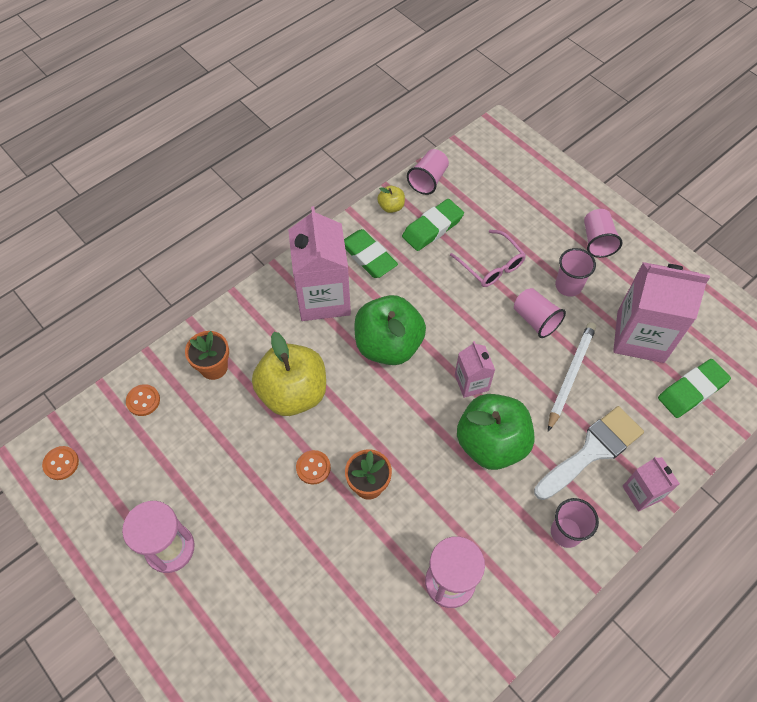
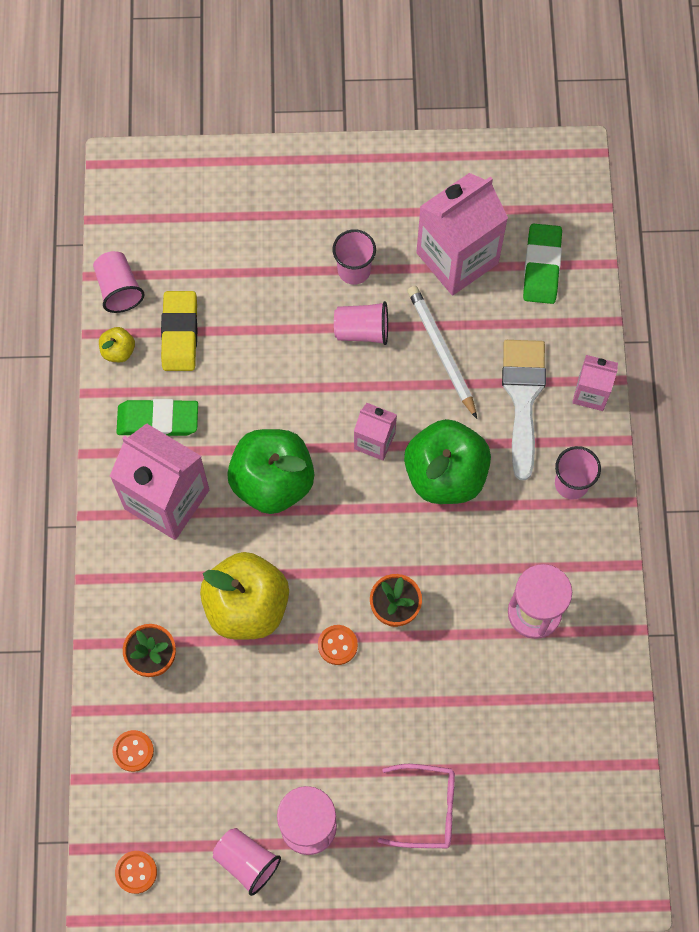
camera: 50 degrees left, 10 degrees up
(432, 228) = (180, 333): green eraser -> yellow eraser
(491, 265) = (270, 317): pink glasses -> pink glasses (426, 808)
(597, 241) = (331, 201): pink cup -> pink cup (246, 861)

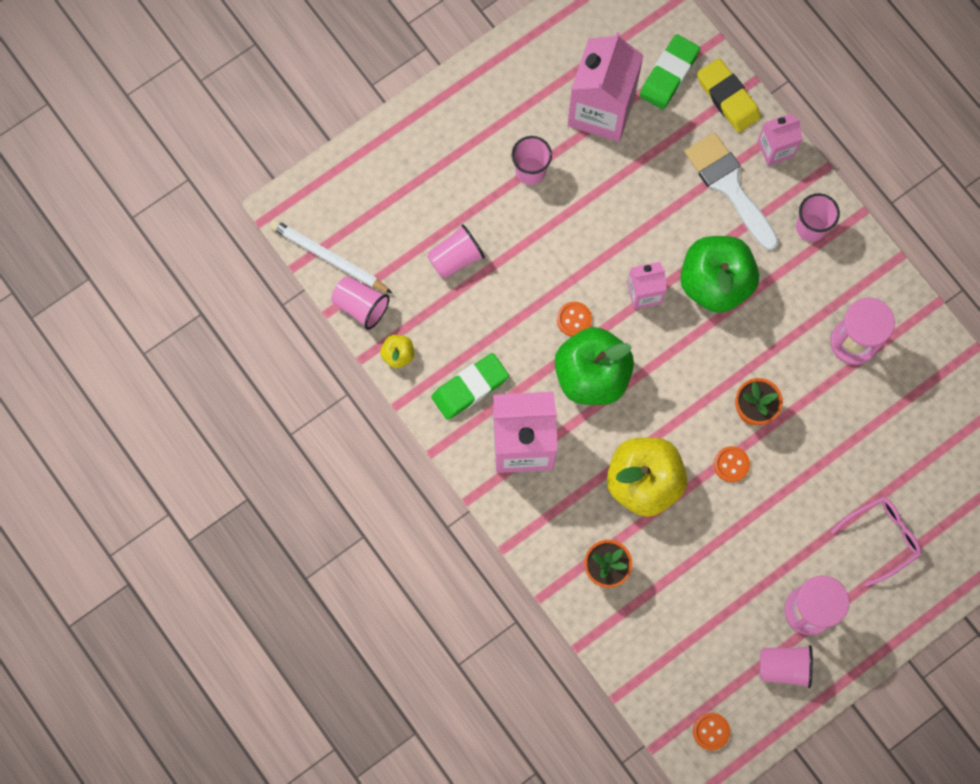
camera: 35 degrees left, 5 degrees up
(133, 751) = (642, 646): orange button -> orange button (574, 319)
(180, 333) = (435, 309): yellow eraser -> yellow eraser (728, 98)
(362, 330) = (572, 214): pink cup -> pink cup (455, 258)
(441, 351) = (642, 190): white pencil -> white pencil (328, 258)
(542, 266) = (669, 74): green eraser -> green eraser turned 60 degrees clockwise

